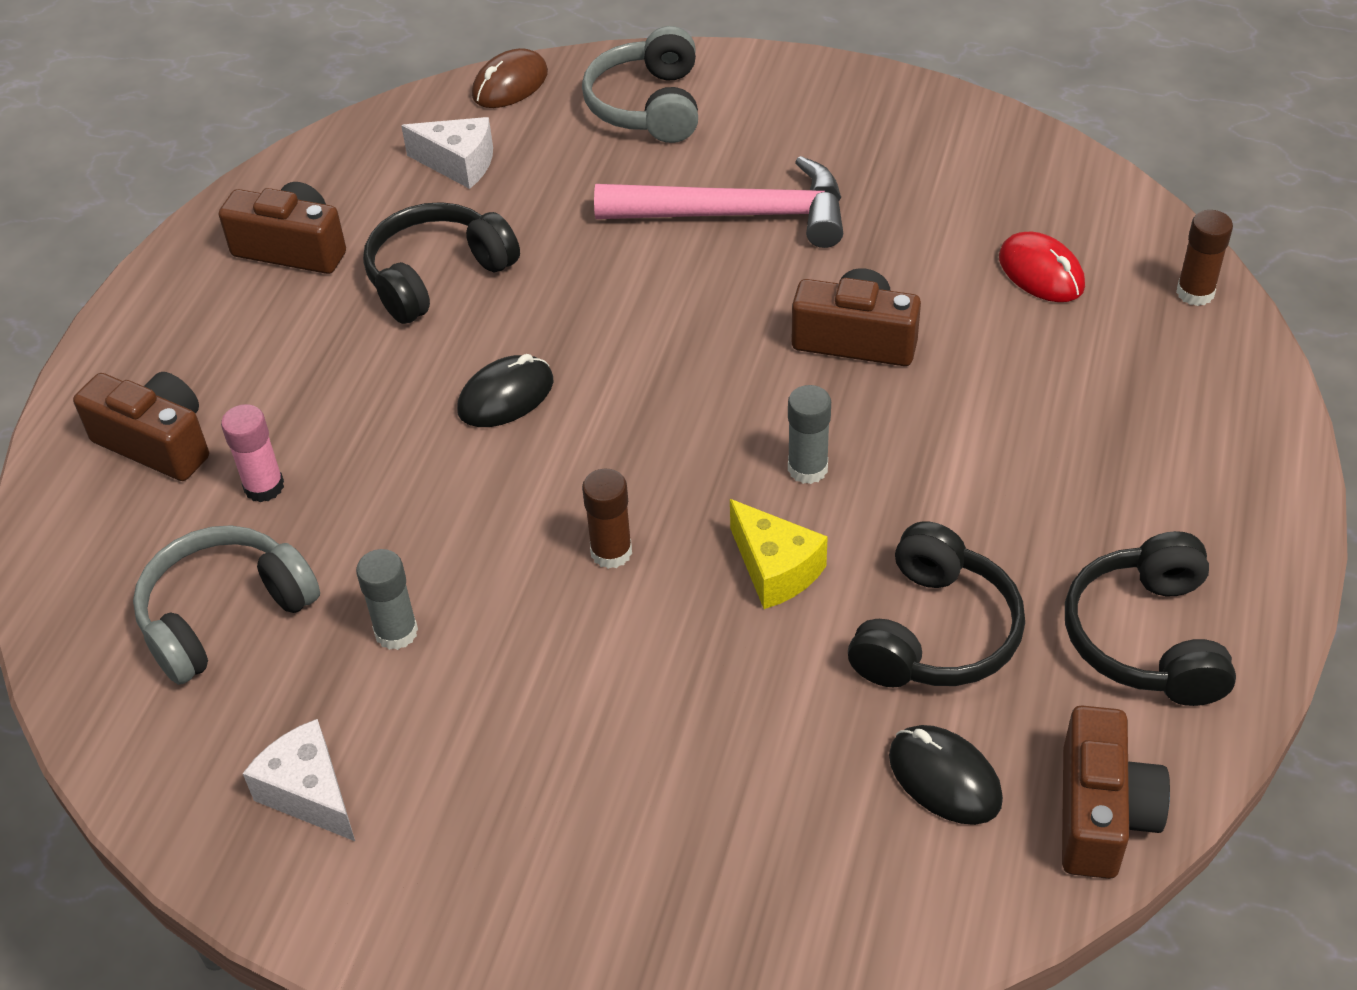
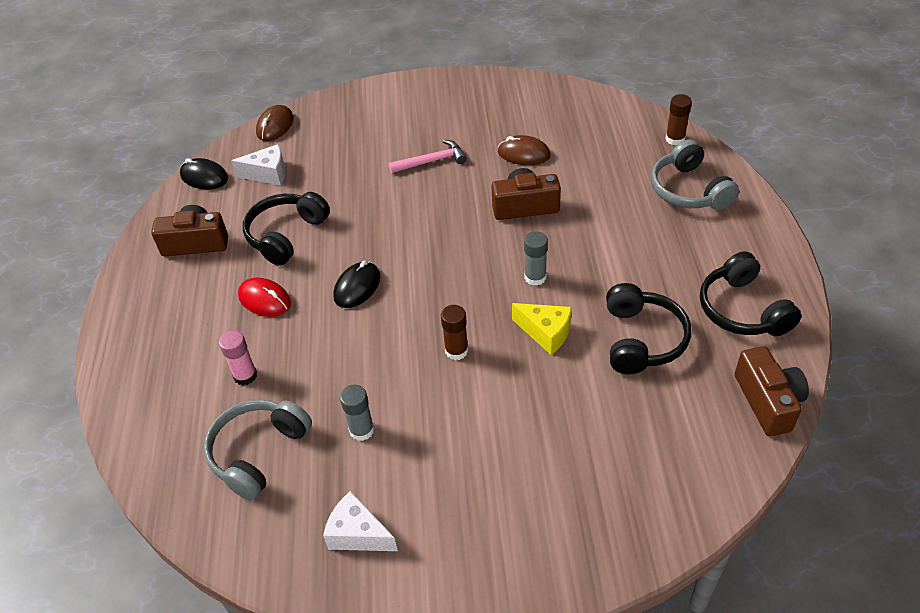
camera: 20 degrees left, 0 degrees up
(157, 443) = (169, 371): brown camera -> none
(648, 106) = (355, 118): grey headphones -> grey headphones (689, 190)
(737, 215) = (432, 161): pink hammer -> pink hammer, size x0.56
(903, 245) = (524, 154): none -> brown mouse
(944, 778) = (685, 410): black mouse -> black mouse (204, 177)
(1041, 272) = (597, 149): red mouse -> red mouse (264, 300)

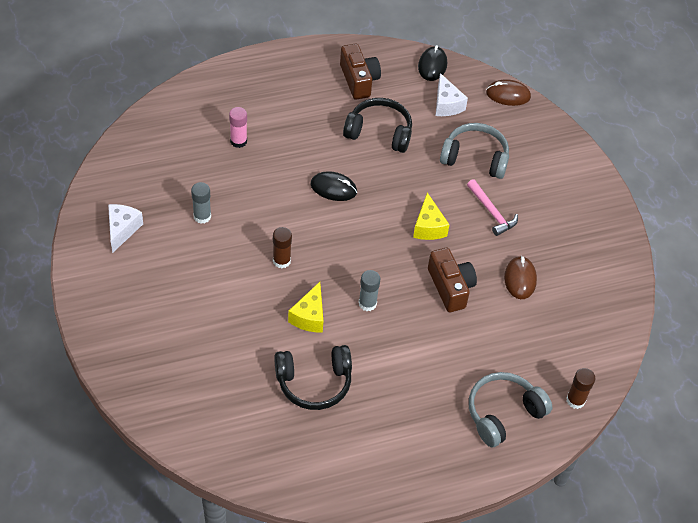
camera: 70 degrees right, 5 degrees up
(258, 452) = (177, 164): grey headphones -> grey headphones (475, 158)
(264, 300) = (310, 135): red mouse -> none
(438, 212) = (428, 227): none -> yellow cheese
(742, 309) = (360, 456): black headphones -> none
(768, 401) = (265, 472): brown camera -> none

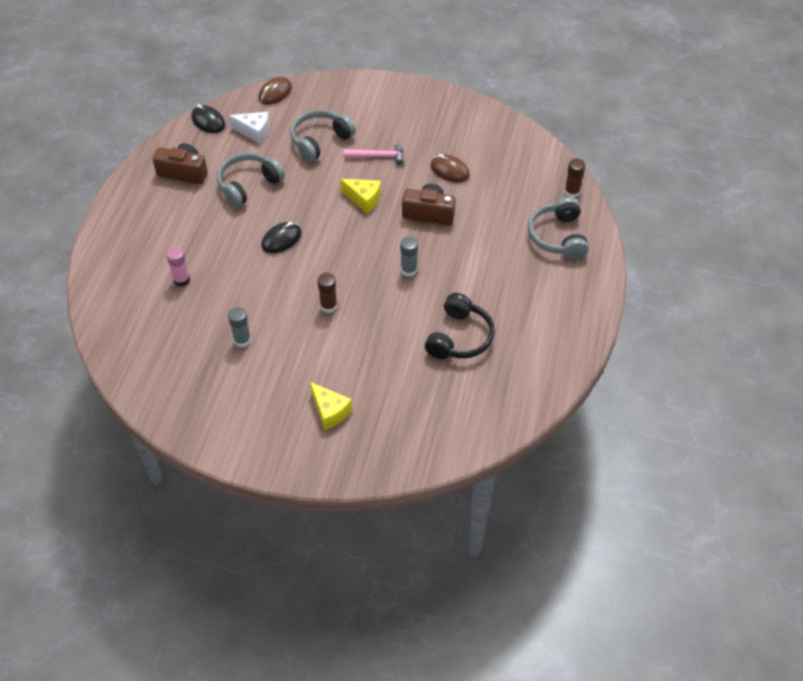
camera: 55 degrees left, 0 degrees up
(122, 230) = (212, 404): white cheese -> none
(309, 316) = (395, 312): yellow cheese -> yellow cheese (330, 411)
(379, 132) = (248, 185): black headphones -> grey headphones

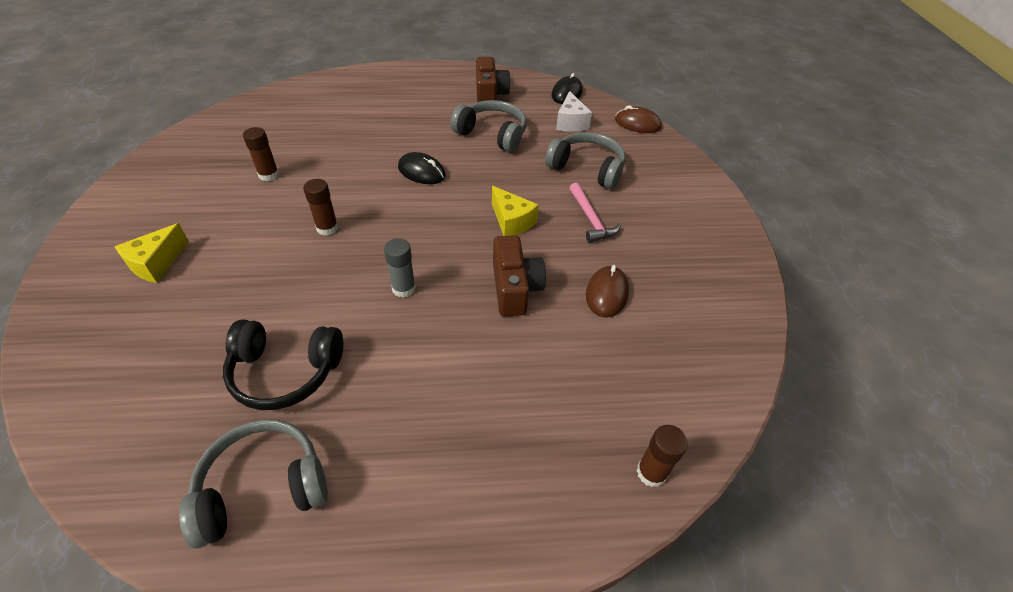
camera: 70 degrees right, 5 degrees down
(181, 280) = (347, 122): pink glue stick -> none
(242, 340) = (269, 175): grey glue stick -> brown glue stick
(364, 199) = (511, 222): yellow cheese -> yellow cheese turned 45 degrees counterclockwise
(558, 237) = (533, 470): grey headphones -> grey headphones (263, 487)

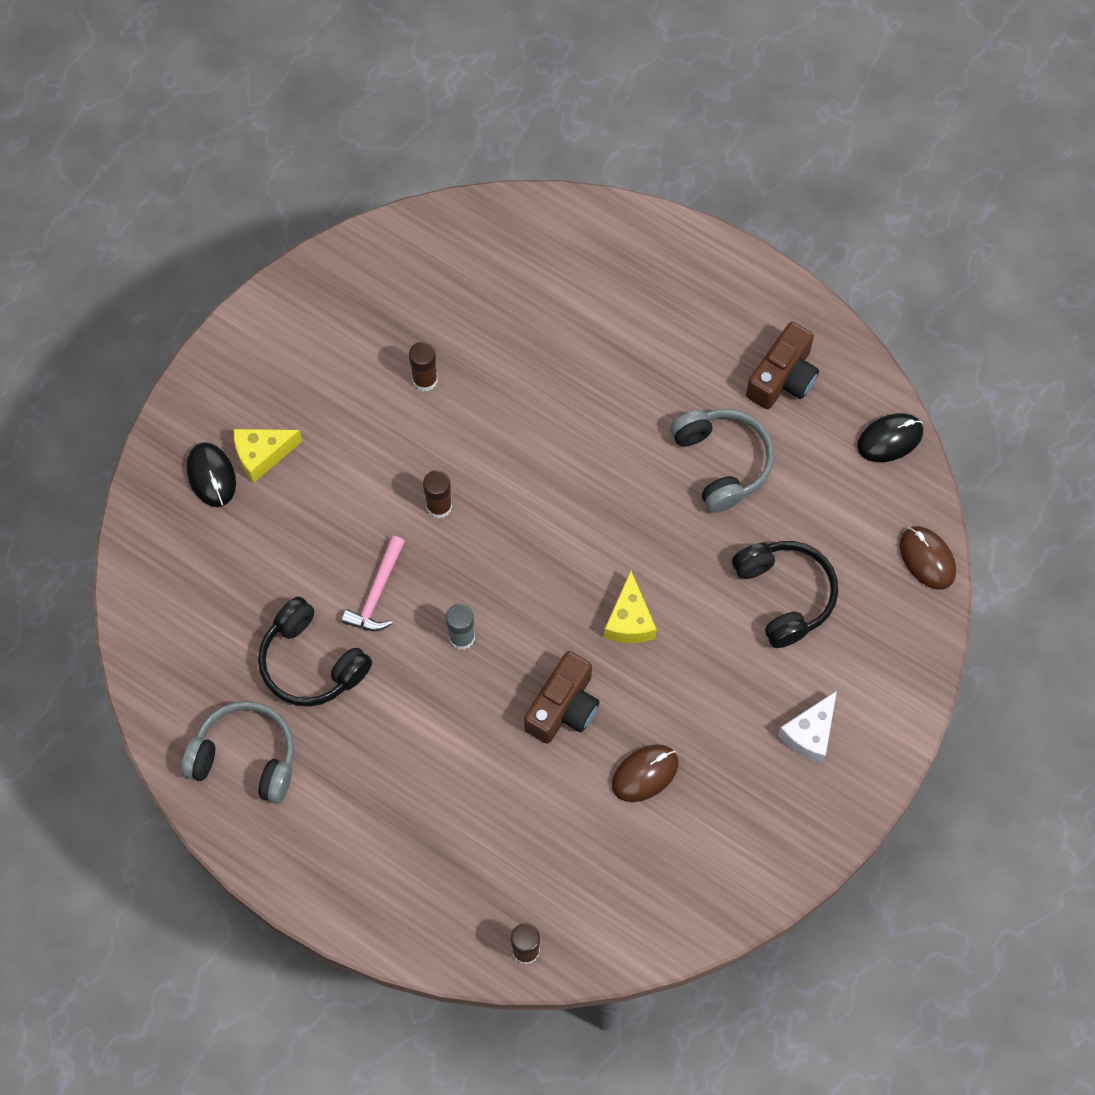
camera: 40 degrees right, 20 degrees up
(421, 172) = (590, 479): black mouse -> black mouse (211, 476)
(570, 123) = (840, 502): white cheese -> white cheese (810, 734)
(587, 168) = (785, 595): grey headphones -> black headphones
(590, 219) = (716, 673): pink hammer -> pink hammer (376, 593)

